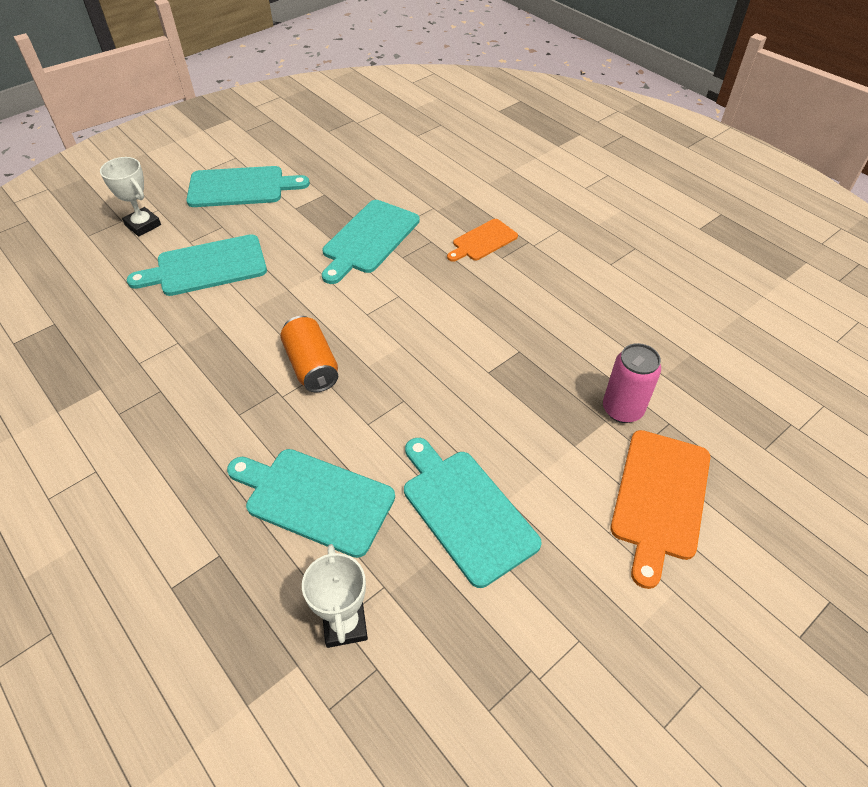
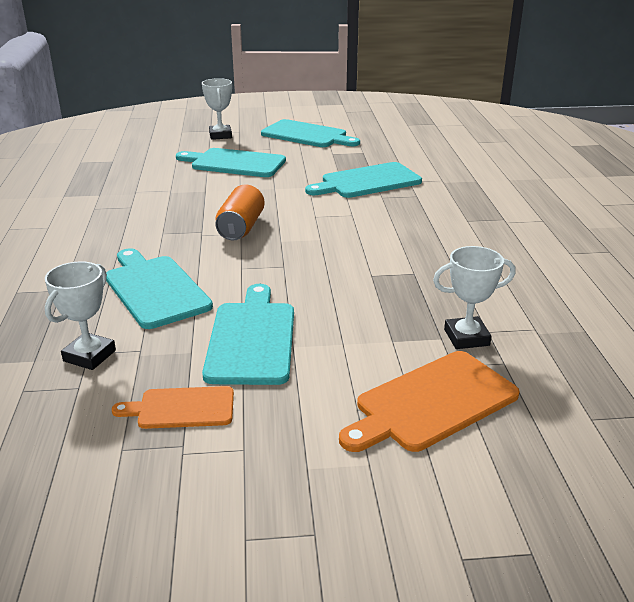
camera: 35 degrees right, 20 degrees down
(483, 241) = (462, 207): orange cutting board -> orange cutting board (182, 408)
(622, 409) = (466, 337): pink can -> white trophy

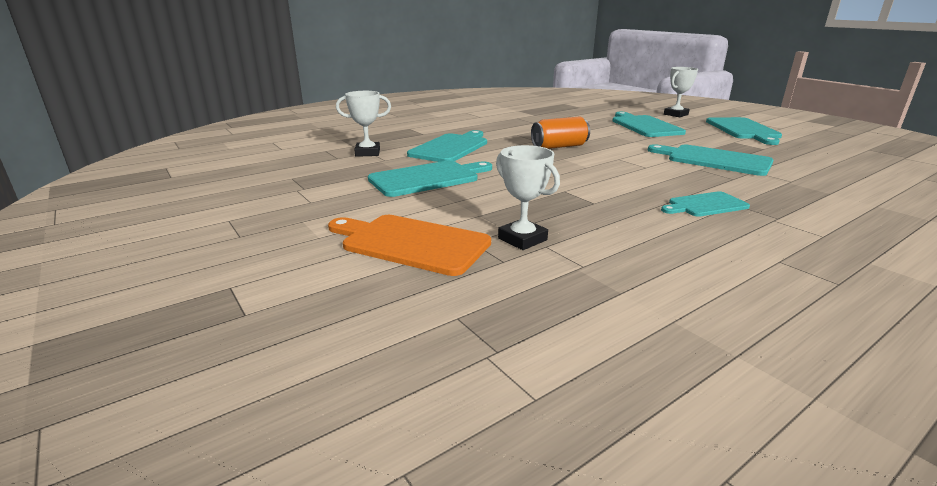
camera: 60 degrees right, 5 degrees down
(182, 408) = (338, 180): orange cutting board -> none
(460, 231) = (705, 205): none -> turquoise cutting board

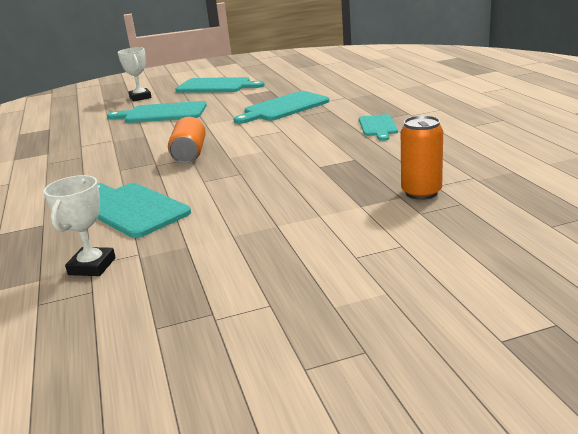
camera: 70 degrees left, 0 degrees up
(411, 243) = (416, 240): orange cutting board -> none
(427, 178) = (238, 227): turquoise cutting board -> none
(522, 239) = (421, 193): white trophy -> orange can

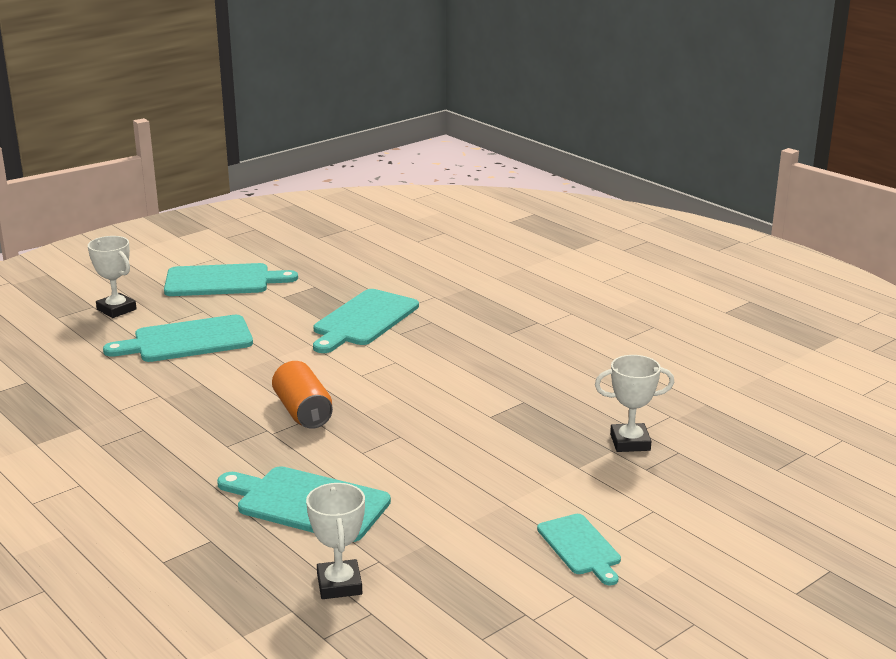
camera: 25 degrees left, 0 degrees up
(378, 126) = (515, 347): turquoise cutting board -> turquoise cutting board (580, 547)
(421, 193) = (630, 442): orange can -> white trophy

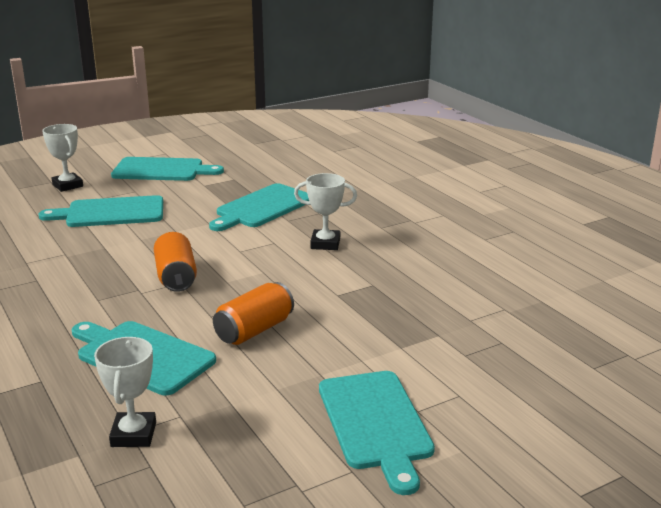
camera: 10 degrees right, 0 degrees up
(417, 464) = (254, 330): none -> orange can
(580, 547) = (375, 423): turquoise cutting board -> turquoise cutting board, size x1.64
(630, 442) = (458, 329): white trophy -> white trophy (325, 244)

